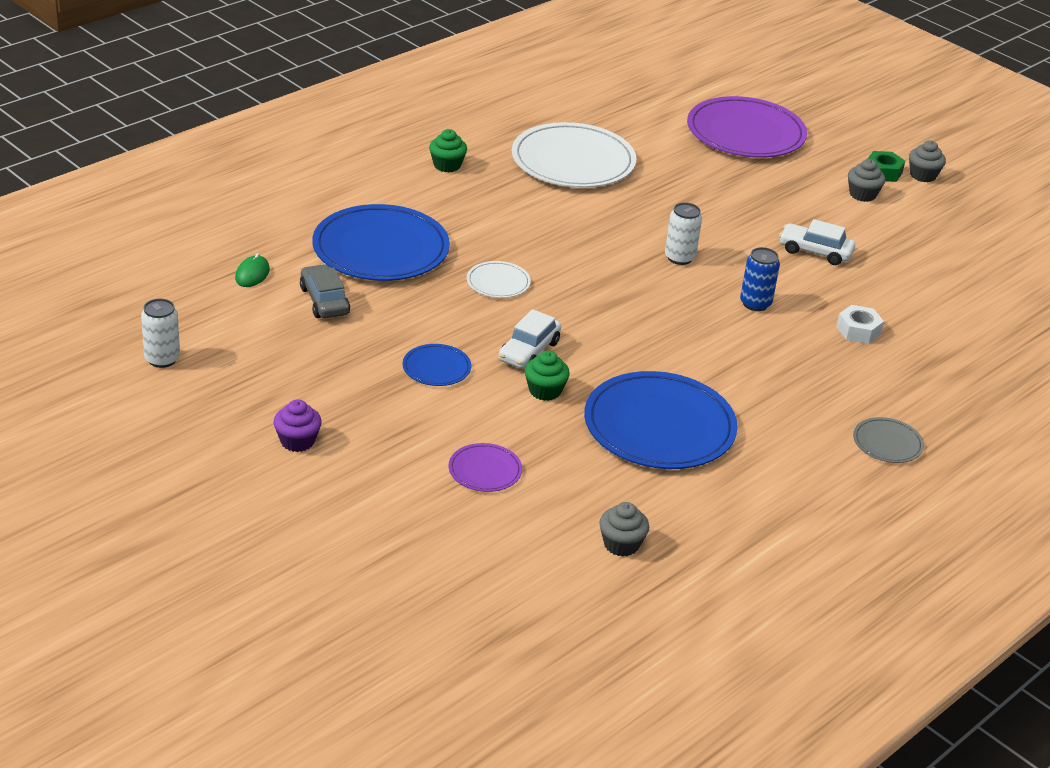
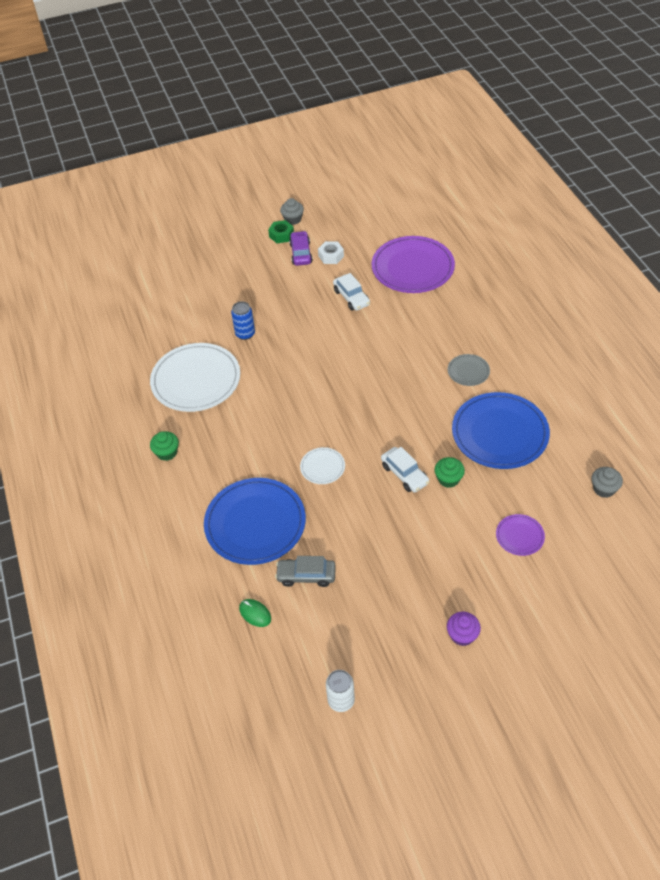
camera: 60 degrees left, 15 degrees up
(436, 368) = (406, 530): blue plate -> none
(679, 258) = (332, 363): white can -> none
(745, 133) = (206, 281): purple plate -> purple plate (412, 267)
(755, 304) = (394, 344): blue can -> blue can (245, 334)
(815, 252) = (351, 297): white car -> white car turned 75 degrees counterclockwise
(858, 331) = (437, 308): white nut -> white nut (331, 256)
(862, 194) = (301, 253): grey cupcake -> purple car
(887, 443) = (542, 336): grey plate -> grey plate (468, 371)

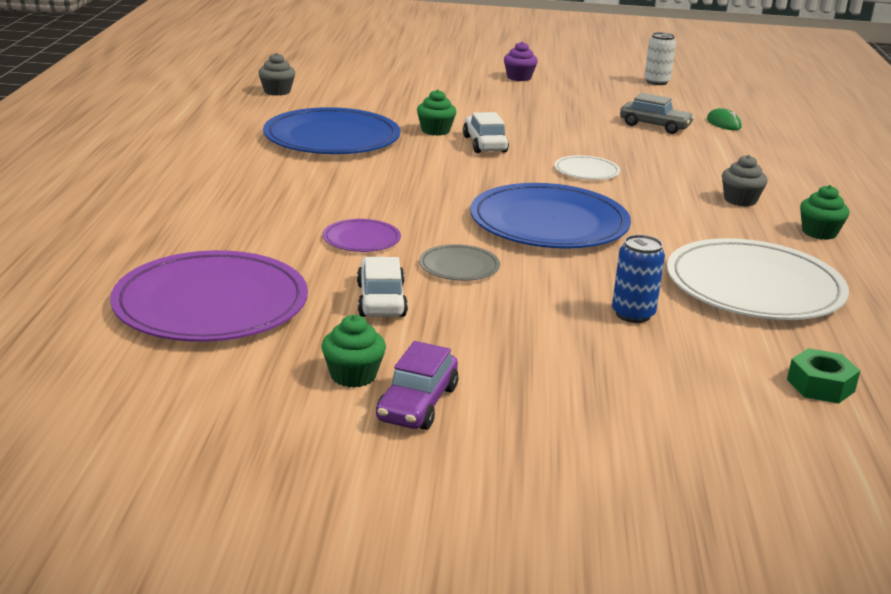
camera: 160 degrees left, 25 degrees down
(255, 523) = (701, 161): blue plate -> blue plate (549, 223)
(281, 235) = (434, 460): green nut -> green nut (820, 385)
(293, 219) = (371, 489): grey cupcake -> grey cupcake (740, 200)
(331, 256) = (353, 375): white nut -> green cupcake
(468, 371) = (298, 181): grey plate -> grey plate (459, 266)
(519, 536) = (402, 94): purple plate -> purple plate (361, 239)

